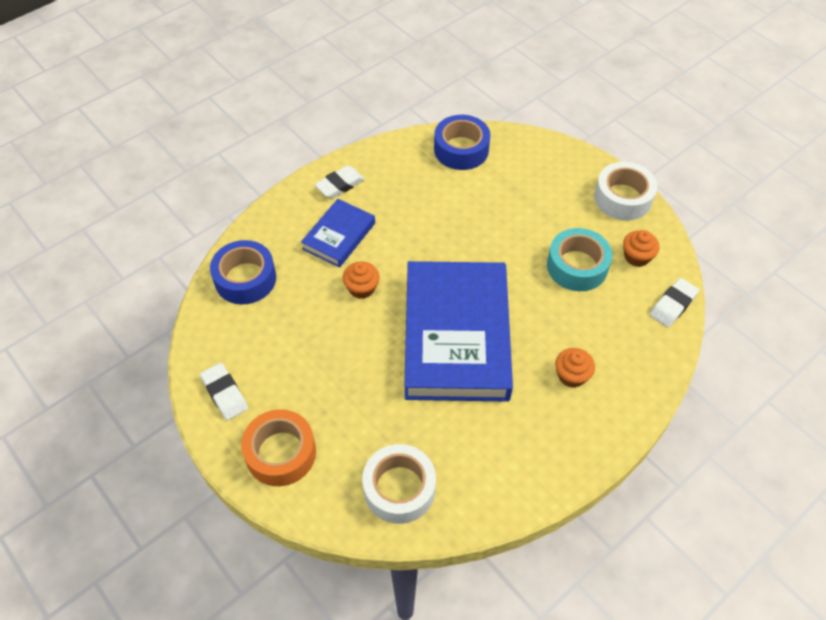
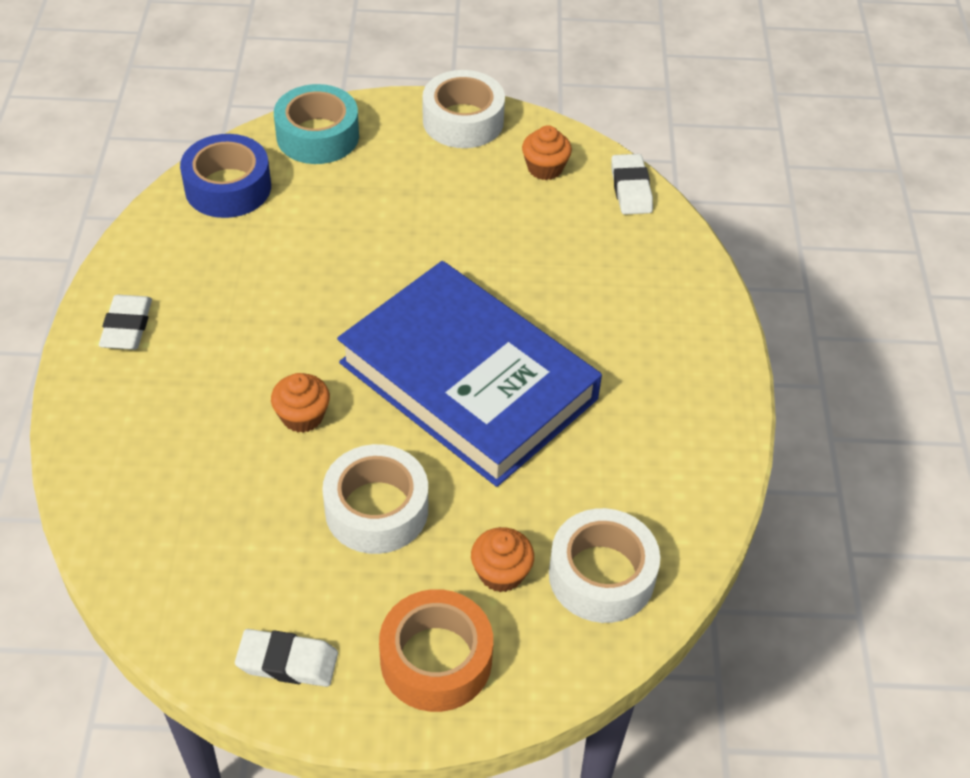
camera: 50 degrees left, 5 degrees down
(245, 279) = (142, 520): blue tape -> none
(339, 236) = (200, 383): blue book -> none
(340, 360) = (376, 509): none -> white tape
(571, 375) = (623, 326): orange cupcake -> orange cupcake (501, 573)
(577, 266) = (501, 219): turquoise tape -> turquoise tape (317, 136)

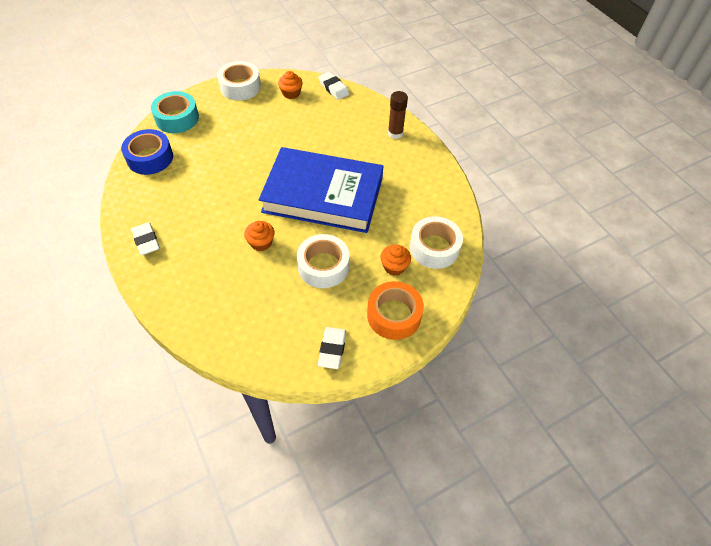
camera: 30 degrees left, 5 degrees up
(287, 662) = (332, 349): white eraser -> white eraser turned 60 degrees counterclockwise
(687, 324) = (395, 133): none -> brown glue stick

